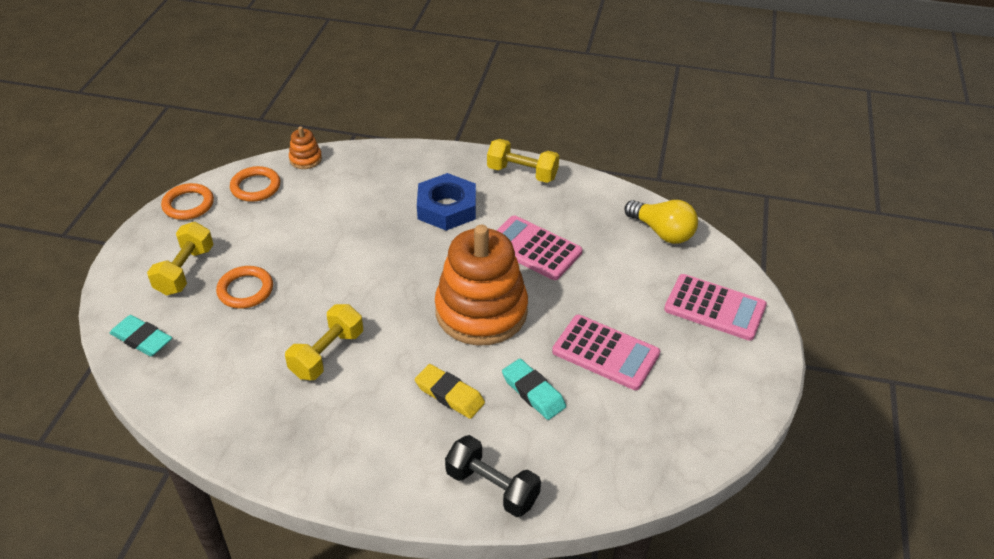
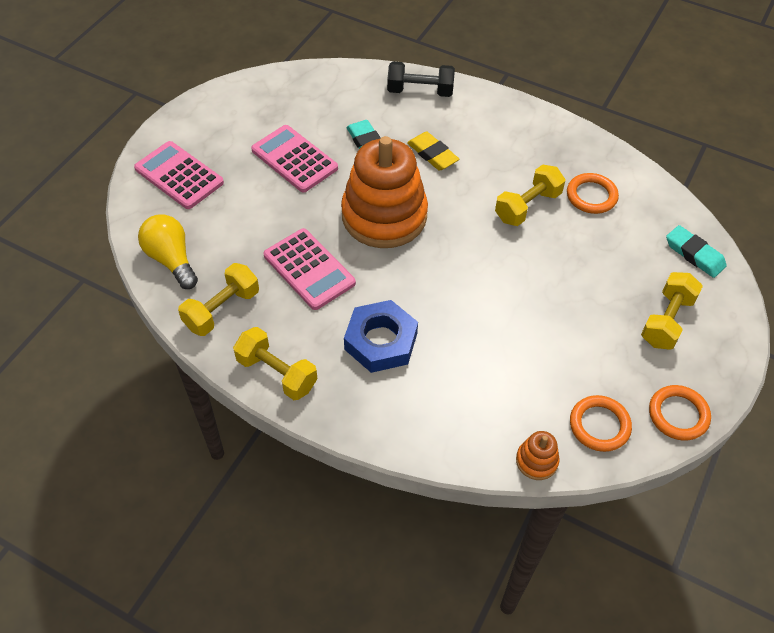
camera: 165 degrees left, 10 degrees up
(245, 290) = (603, 285): orange ring -> orange ring (591, 196)
(492, 487) = (420, 91): black dumbbell -> black dumbbell turned 45 degrees counterclockwise
(592, 204) = (222, 310): none -> yellow dumbbell

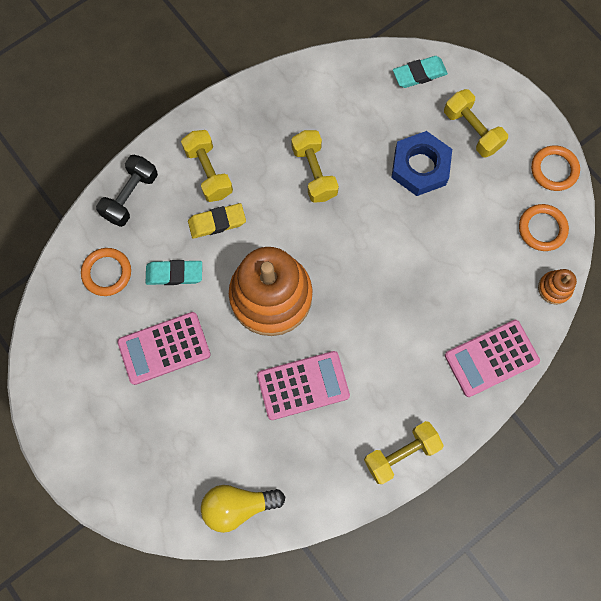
camera: 65 degrees left, 20 degrees up
(179, 176) = (134, 466): pink calculator -> pink calculator (491, 358)
(222, 310) = (315, 478): yellow dumbbell -> yellow dumbbell (209, 172)
(381, 341) = (403, 356): blue nut -> blue nut (420, 167)
(591, 196) = (326, 117): orange ring -> orange ring (107, 273)

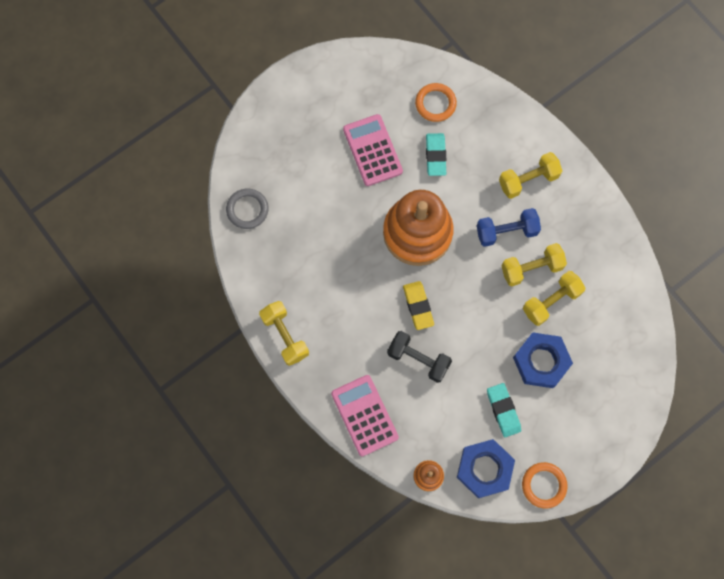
camera: 90 degrees right, 0 degrees up
(131, 196) = (503, 118): black dumbbell -> black dumbbell (418, 359)
(217, 222) = (482, 188): yellow eraser -> yellow eraser (418, 306)
(238, 505) = (247, 209): yellow light bulb -> grey ring
(270, 198) = (506, 231): none -> blue dumbbell
(303, 385) = (341, 259): pink calculator -> none
(419, 74) = (636, 364): turquoise eraser -> turquoise eraser (503, 410)
(472, 130) = (580, 410): yellow dumbbell -> yellow dumbbell (551, 301)
(542, 229) = (484, 469): orange ring -> blue nut

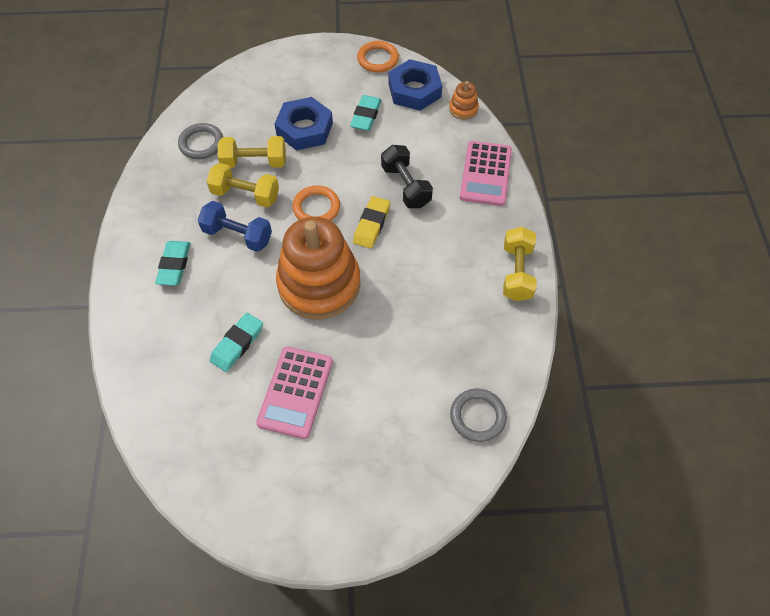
camera: 145 degrees left, 15 degrees down
(435, 104) = (187, 398): orange ring -> orange ring (316, 208)
(528, 180) = (174, 265): yellow dumbbell -> turquoise eraser
(607, 290) = (201, 143): none -> grey ring

